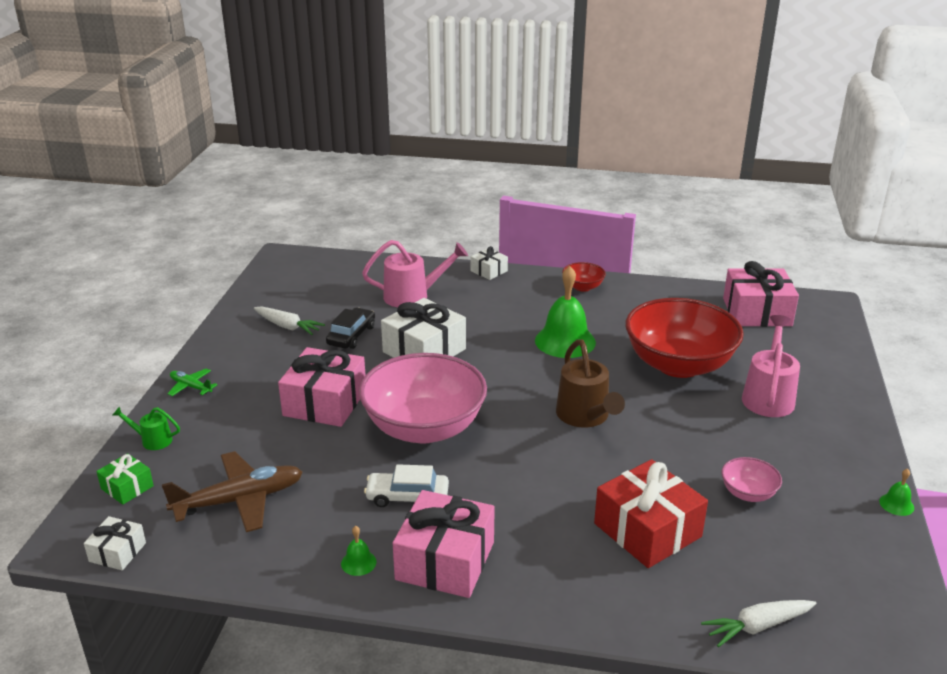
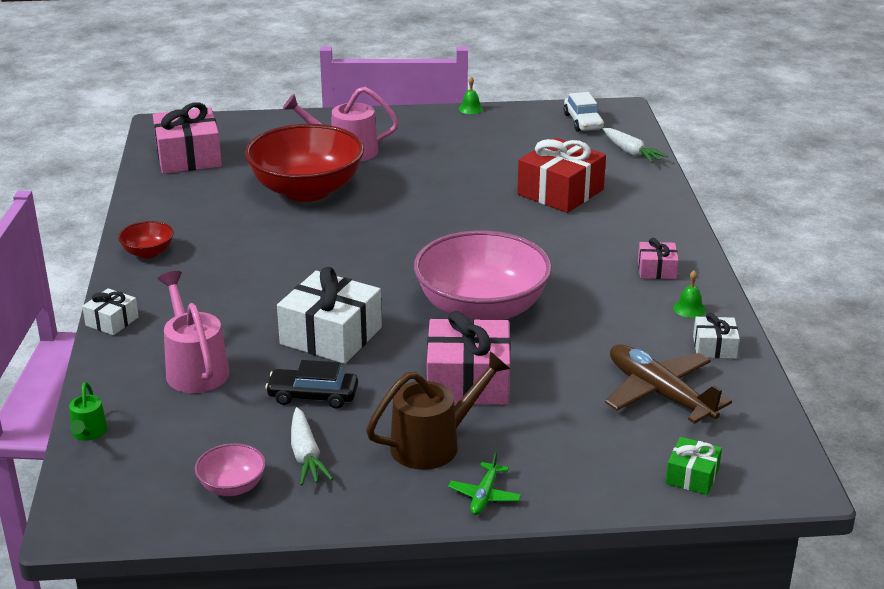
camera: 105 degrees left, 0 degrees up
(117, 552) = (780, 446): white gift -> white gift (714, 347)
(152, 440) = (605, 488): green watering can -> green watering can (88, 433)
(287, 326) = (306, 455): white carrot -> white carrot turned 150 degrees clockwise
(407, 497) = (591, 301): white car -> white car (583, 122)
(445, 560) = (656, 270): pink gift -> pink gift, size x0.51
(565, 341) = (280, 252): green bell -> none
(585, 417) = (419, 229): brown watering can -> brown watering can (435, 444)
(748, 493) = (490, 157): pink bowl -> pink bowl (232, 486)

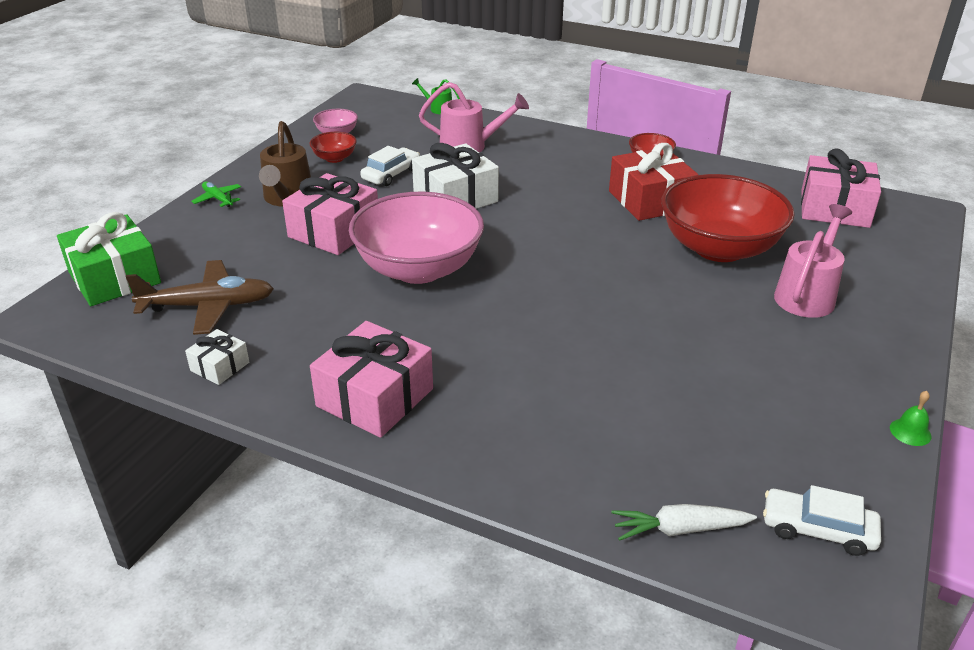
camera: 120 degrees right, 5 degrees up
(112, 321) = (558, 133): white gift -> none
(306, 455) = (334, 158): white carrot -> red bowl
(313, 396) = (391, 174): black car -> white car
(560, 192) = (602, 406): red gift -> red gift (650, 200)
(656, 270) = (375, 397): pink gift -> pink gift, size x1.96
(689, 309) = (289, 383): green bell -> none
(692, 476) = (114, 278): green gift -> green gift, size x1.96

